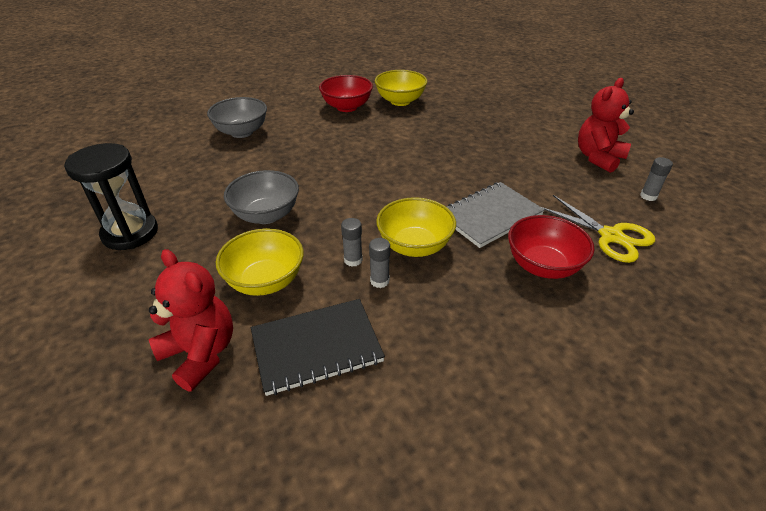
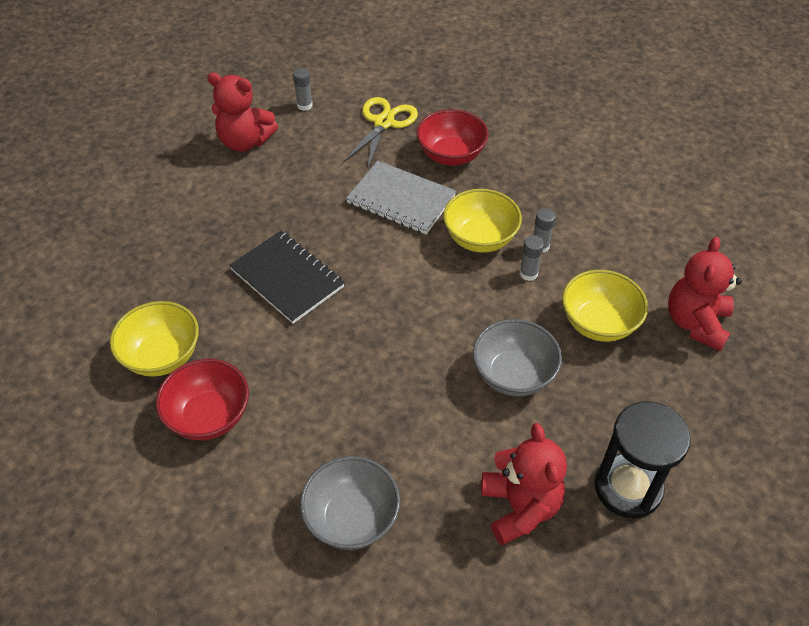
camera: 115 degrees left, 10 degrees up
(177, 185) = (520, 507): none -> red teddy bear
(316, 347) = (633, 257): black notebook -> black notebook (287, 278)

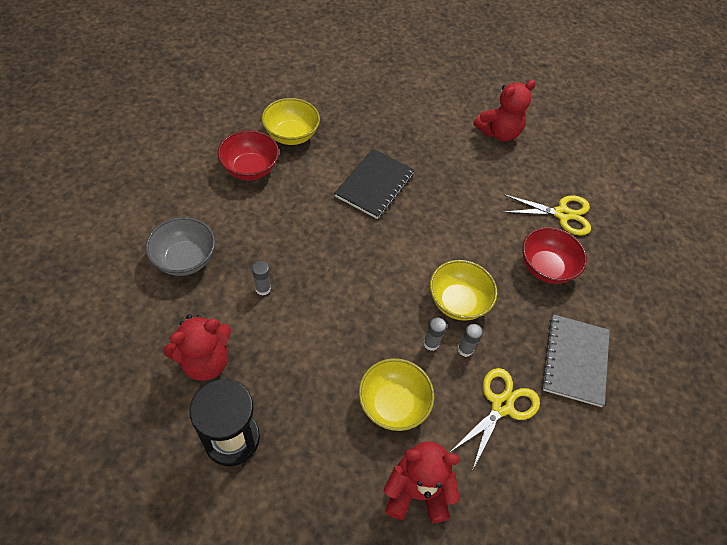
camera: 70 degrees right, 5 degrees up
(245, 141) = (498, 133): red teddy bear -> red teddy bear turned 120 degrees counterclockwise
(304, 105) = (556, 159): grey glue stick -> grey glue stick (263, 288)
(401, 200) = (479, 240): grey notebook -> grey notebook (575, 361)
(513, 375) = (323, 343): grey bowl -> none
(608, 233) = (501, 405): none -> yellow scissors

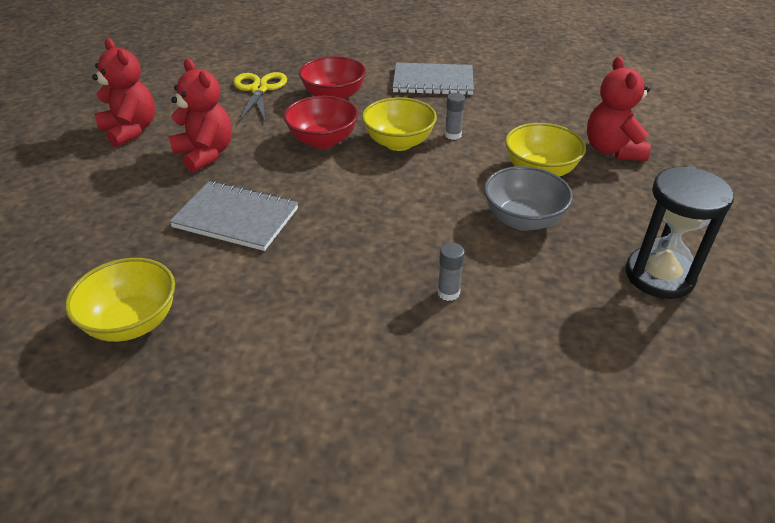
camera: 95 degrees left, 15 degrees down
(185, 259) = (434, 395): grey bowl -> grey bowl (522, 220)
(205, 361) = (584, 324): red teddy bear -> red teddy bear (205, 154)
(250, 169) = (219, 359): red bowl -> red bowl (323, 141)
(375, 185) = (236, 218): black notebook -> grey notebook
(431, 343) = (457, 155): grey glue stick -> none
(501, 405) = (500, 114): yellow scissors -> none

